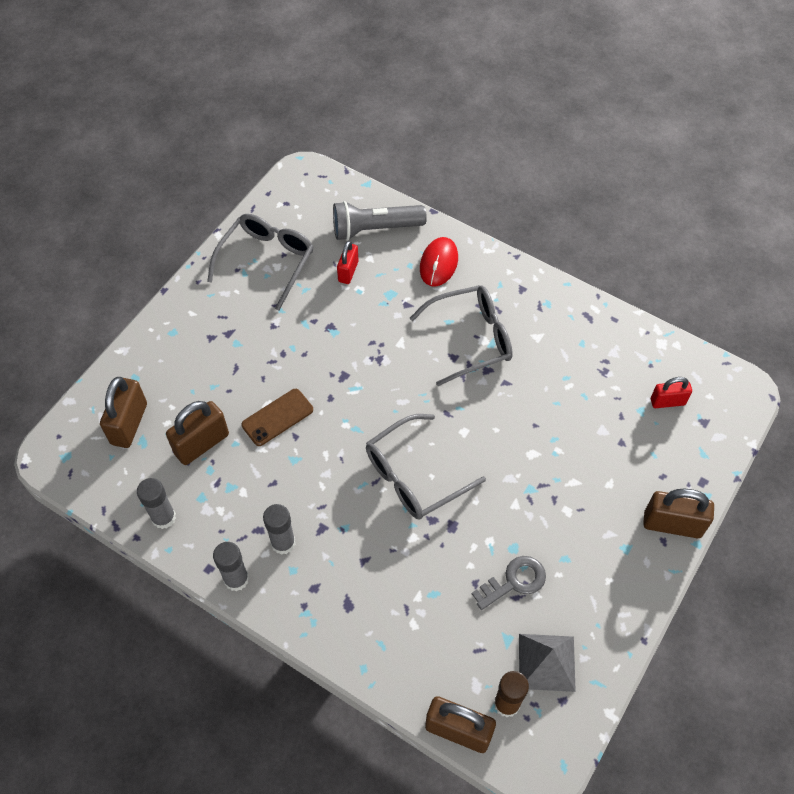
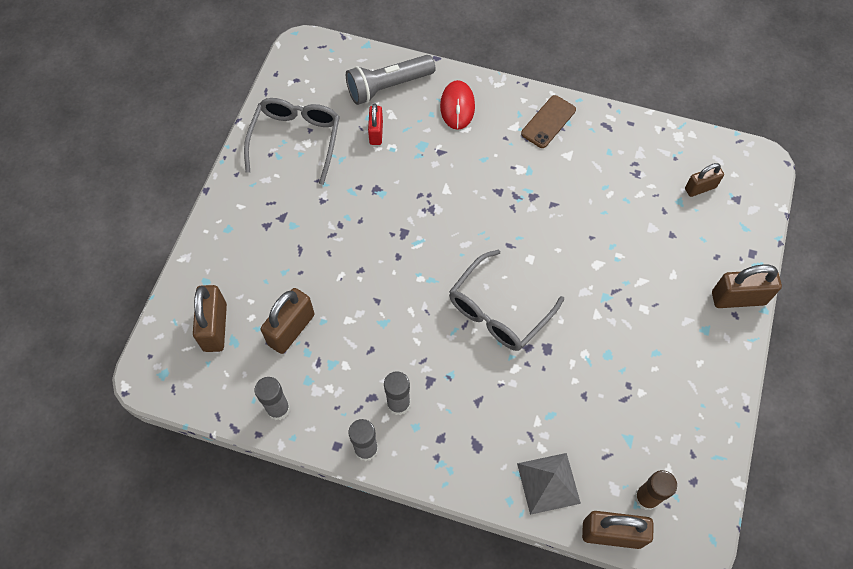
camera: 15 degrees left, 5 degrees up
(277, 417) = (354, 287): brown phone -> brown phone (548, 122)
(470, 339) = (508, 171): grey glasses -> none
(514, 581) = (618, 385): grey key -> none
(546, 662) = (669, 450): grey pyramid -> grey pyramid (548, 483)
(667, 401) = (700, 188): red padlock -> brown padlock

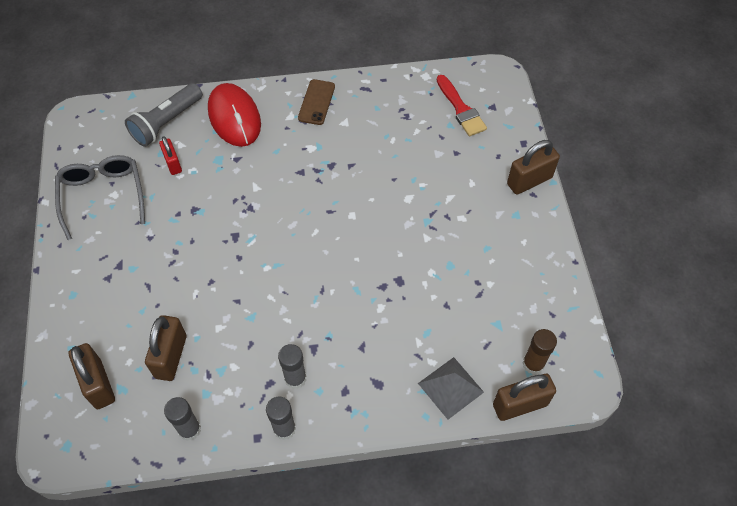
camera: 25 degrees left, 5 degrees down
(457, 106) = (234, 117): red mouse -> red mouse, size x1.53
(499, 310) = (345, 266): grey glasses -> none
(700, 188) = (461, 109): brown padlock -> red brush

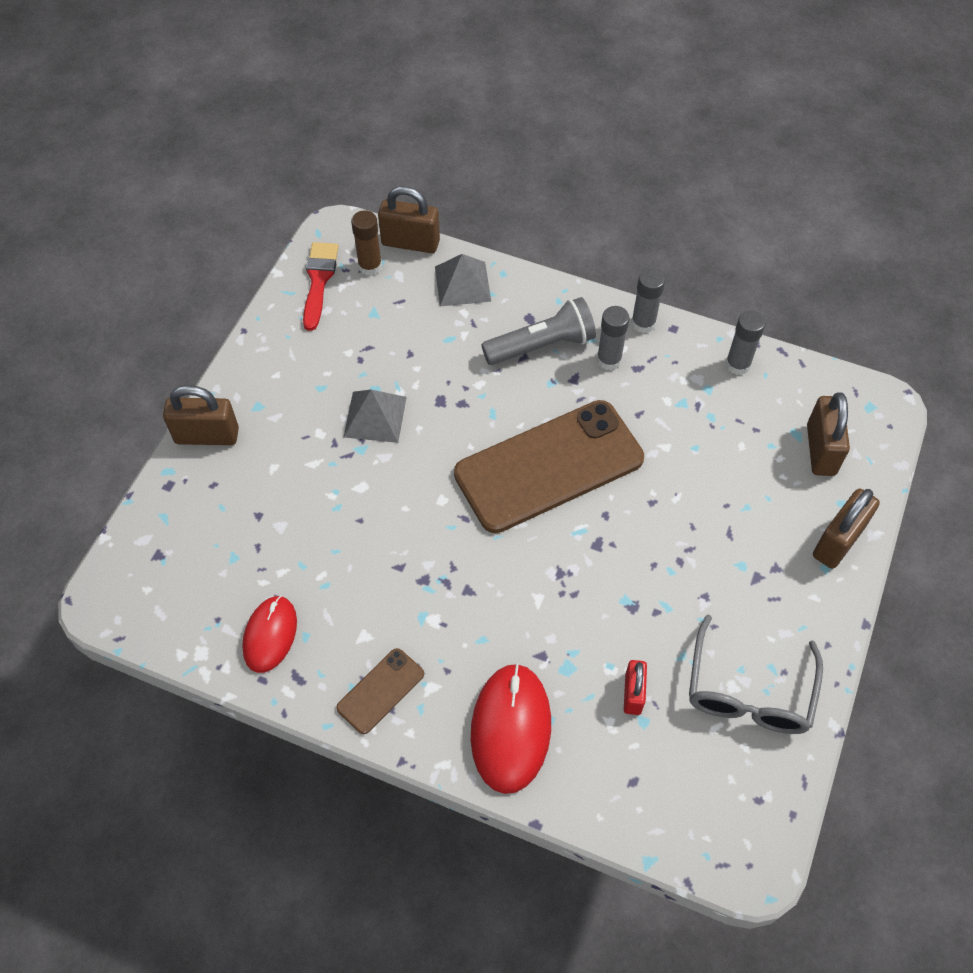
camera: 150 degrees left, 0 degrees up
(166, 123) = (614, 773): grey flashlight -> grey flashlight (542, 345)
(171, 356) = (731, 441): brown padlock -> brown padlock (838, 541)
(294, 271) = (549, 466): none -> brown phone
(396, 99) = (270, 635): none -> red mouse
(434, 246) = (375, 416): none -> grey pyramid
(461, 109) = (200, 573): red brush -> red brush (319, 281)

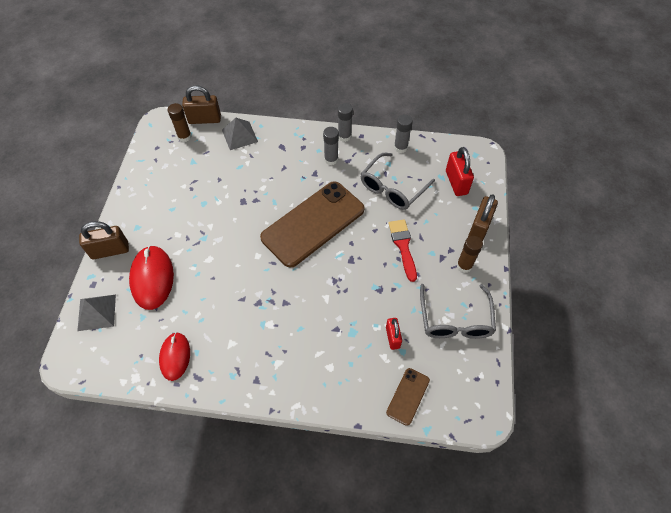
camera: 15 degrees left, 0 degrees up
(319, 281) = (157, 150): red brush -> red brush (403, 246)
(375, 416) = (207, 218): grey pyramid -> grey pyramid (96, 312)
(380, 691) = (249, 372): brown phone -> brown phone (408, 396)
(510, 729) = (329, 375): red mouse -> red mouse (152, 278)
(542, 345) = (292, 159): grey flashlight -> none
(704, 434) = (393, 188): none -> grey glasses
(792, 601) = (464, 265): none -> brown glue stick
(820, 450) = (456, 182): brown padlock -> red padlock

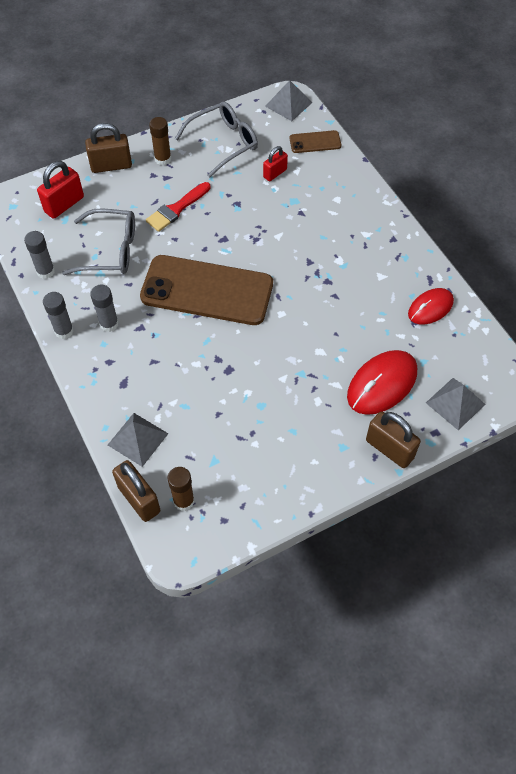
camera: 125 degrees left, 0 degrees up
(473, 407) = (288, 104): none -> grey pyramid

